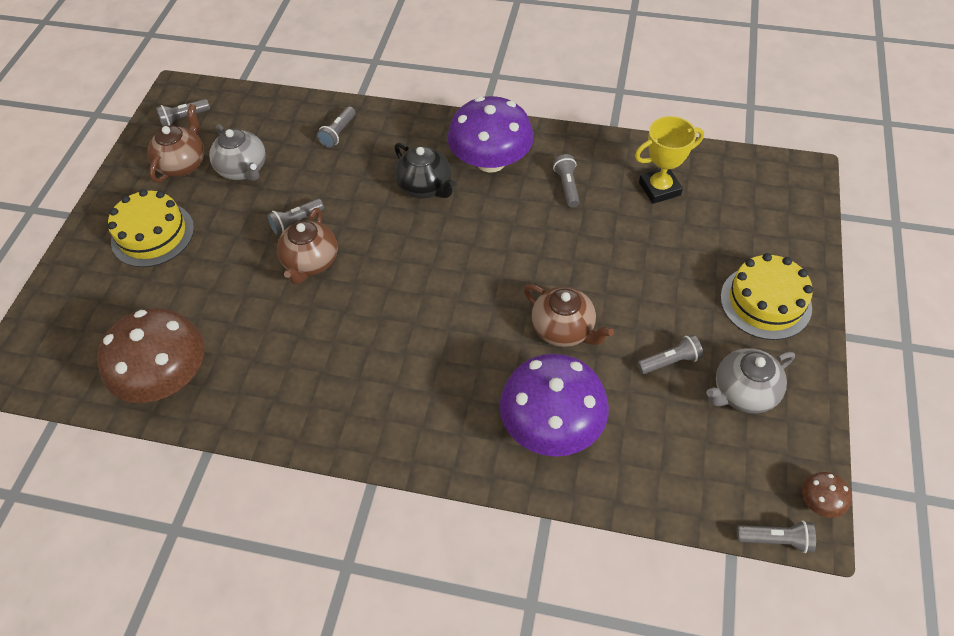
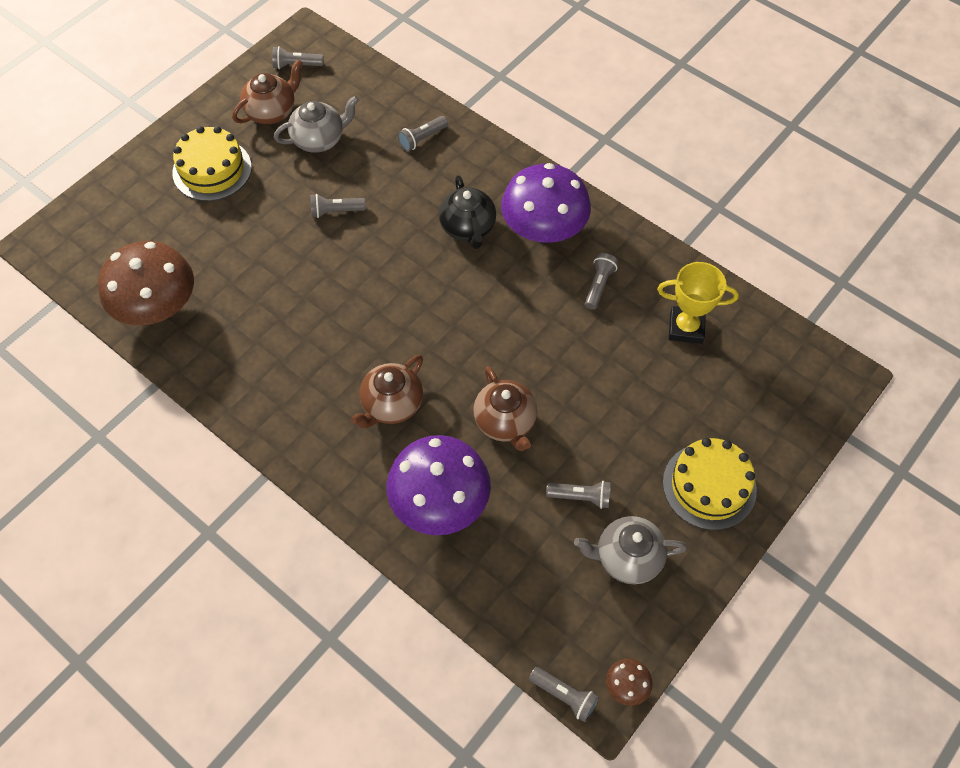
camera: 25 degrees right, 5 degrees up
(243, 169) = (319, 140): grey teapot -> grey teapot turned 105 degrees counterclockwise
(311, 262) = (326, 256): brown teapot -> brown teapot (391, 405)

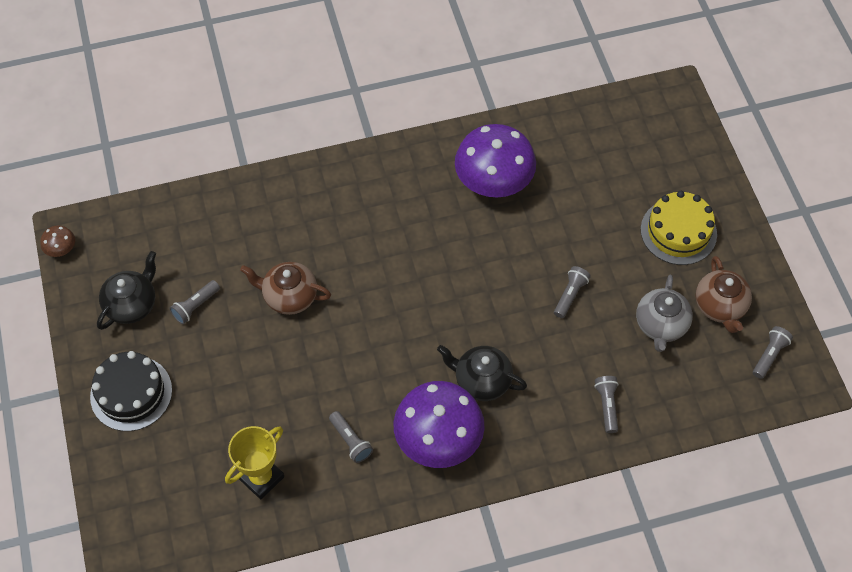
camera: 125 degrees right, 0 degrees up
(157, 306) = (561, 137): brown mushroom -> none
(391, 405) = (362, 235): brown teapot -> none
(439, 501) = (266, 221): purple mushroom -> purple mushroom (493, 181)
(564, 696) = (87, 213): grey flashlight -> none
(627, 558) = (132, 305): grey teapot -> black teapot
(709, 486) = (131, 393): yellow cake -> black cake

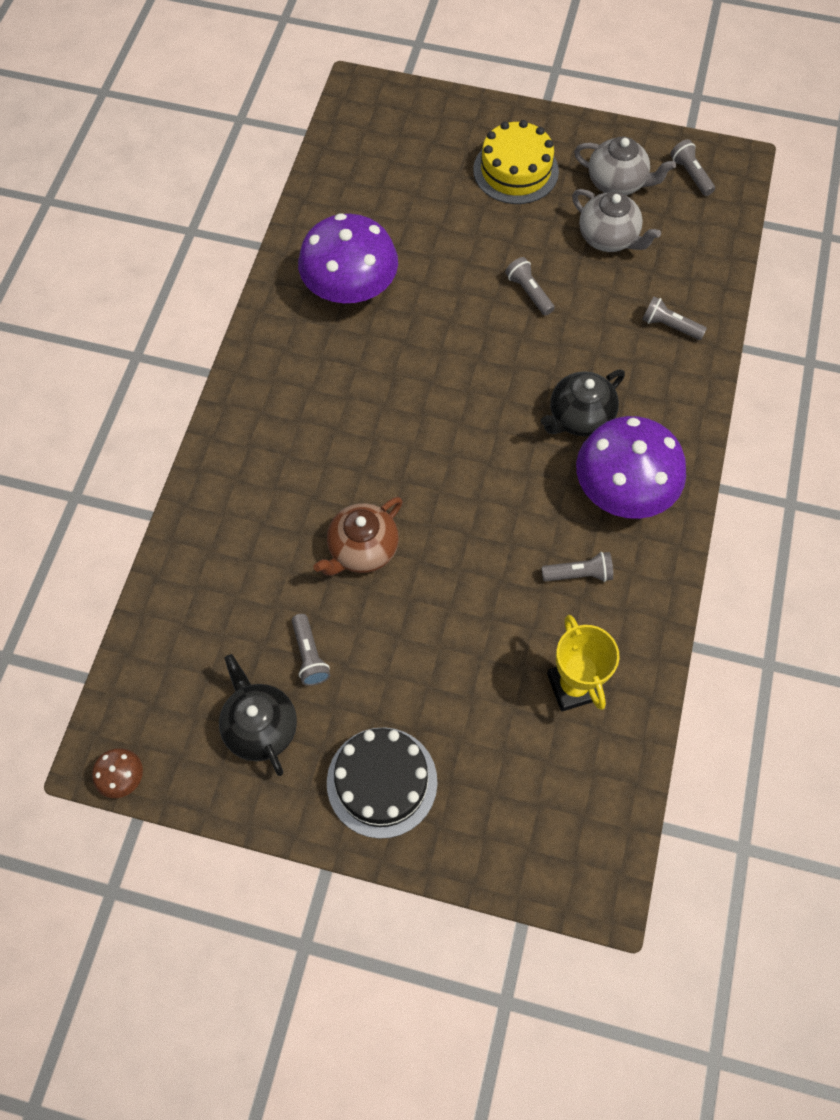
camera: 60 degrees left, 5 degrees up
(720, 307) = (617, 183): brown teapot -> grey teapot

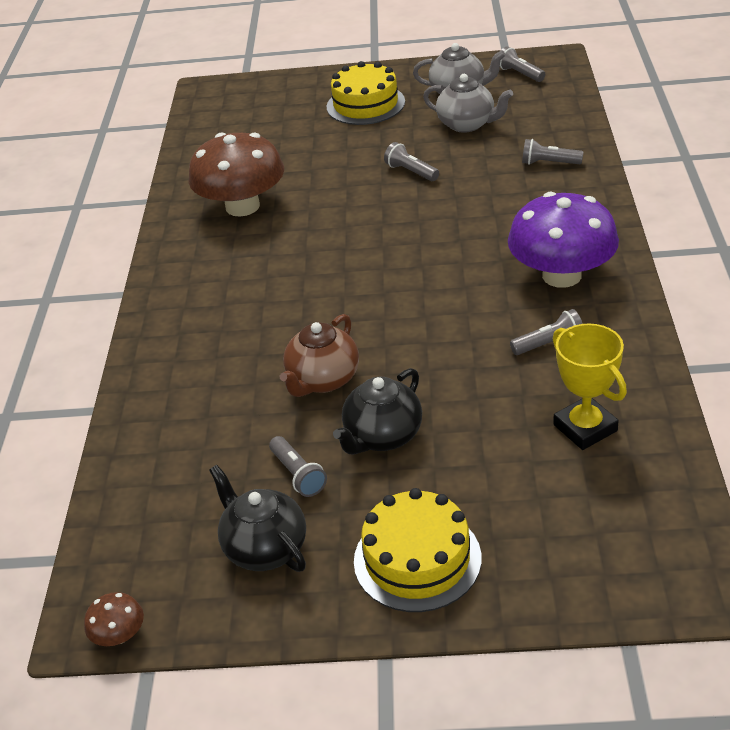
camera: 10 degrees left, 25 degrees down
(350, 288) = (242, 206): purple mushroom -> brown mushroom
(382, 782) = (417, 559): black cake -> yellow cake
(579, 417) = (495, 238): black teapot -> black teapot (382, 436)

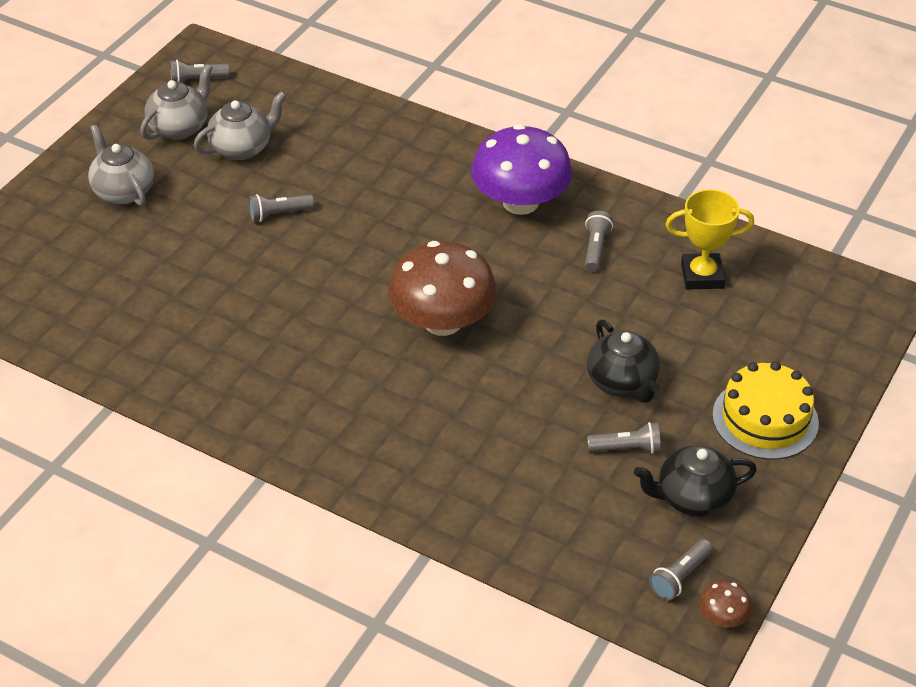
camera: 65 degrees left, 5 degrees up
(242, 206) = (207, 342): brown mushroom -> brown mushroom (442, 321)
(322, 380) = (524, 389): brown teapot -> none
(365, 104) = (123, 191): yellow cake -> grey teapot
(549, 163) = (361, 134): grey flashlight -> grey flashlight (680, 577)

